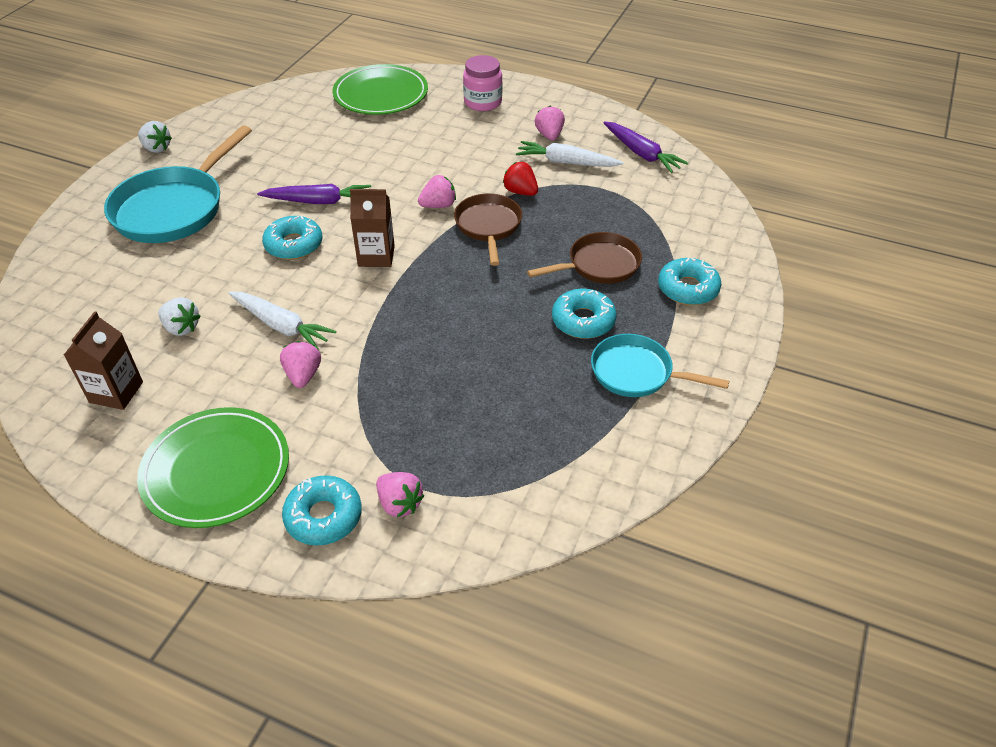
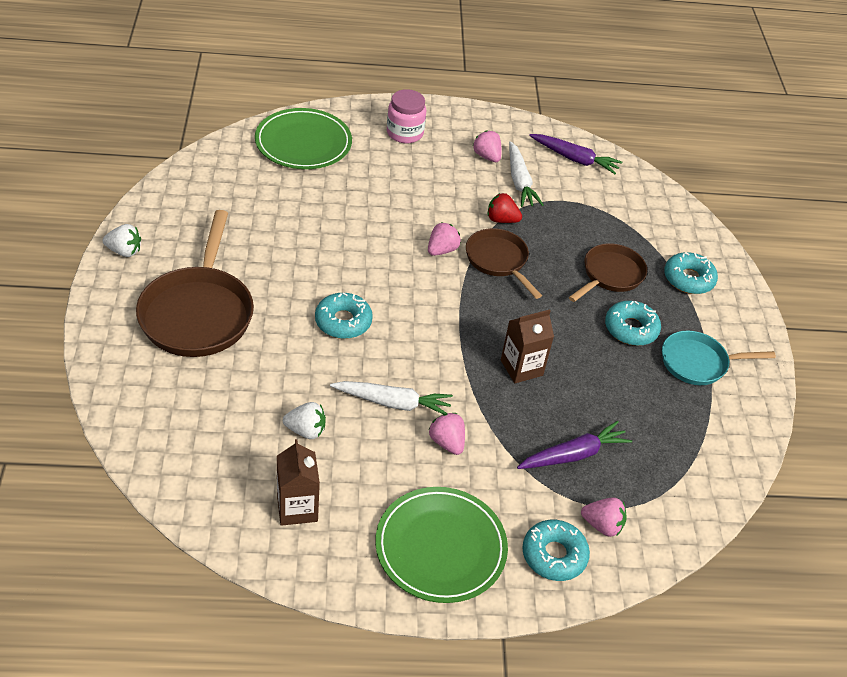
camera: 30 degrees left, 0 degrees up
(174, 208) = (198, 313): turquoise pan -> brown pan
(318, 201) = (332, 272): purple carrot -> purple carrot (573, 455)
(376, 256) = (424, 314): brown carton -> brown carton (521, 368)
(566, 162) = (519, 181): white carrot -> white carrot turned 90 degrees counterclockwise

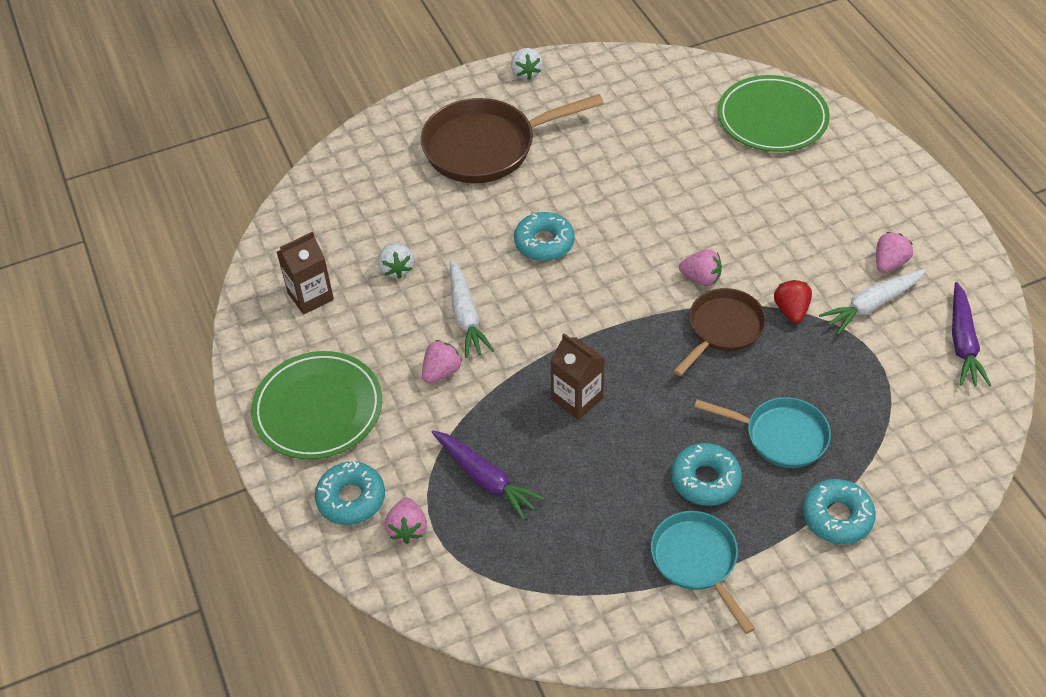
camera: 75 degrees right, 5 degrees up
(405, 133) = (863, 184): pink jar -> none
(610, 275) = (780, 436): brown pan -> turquoise pan

